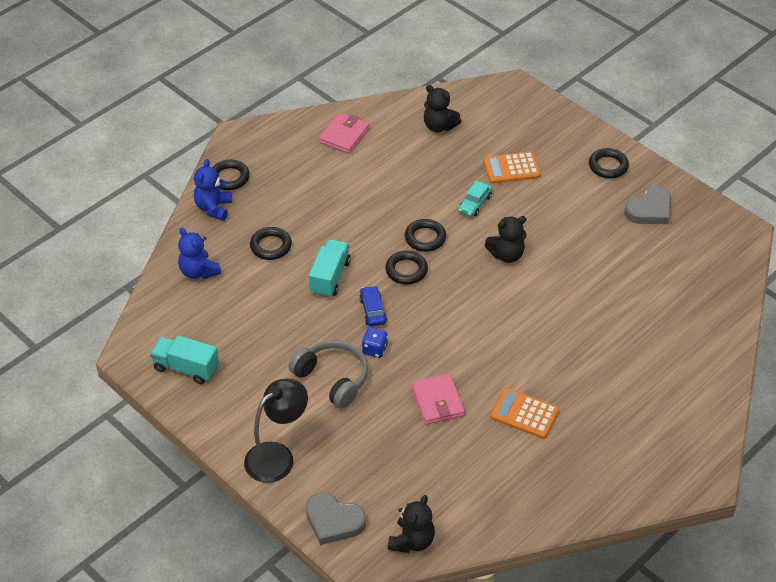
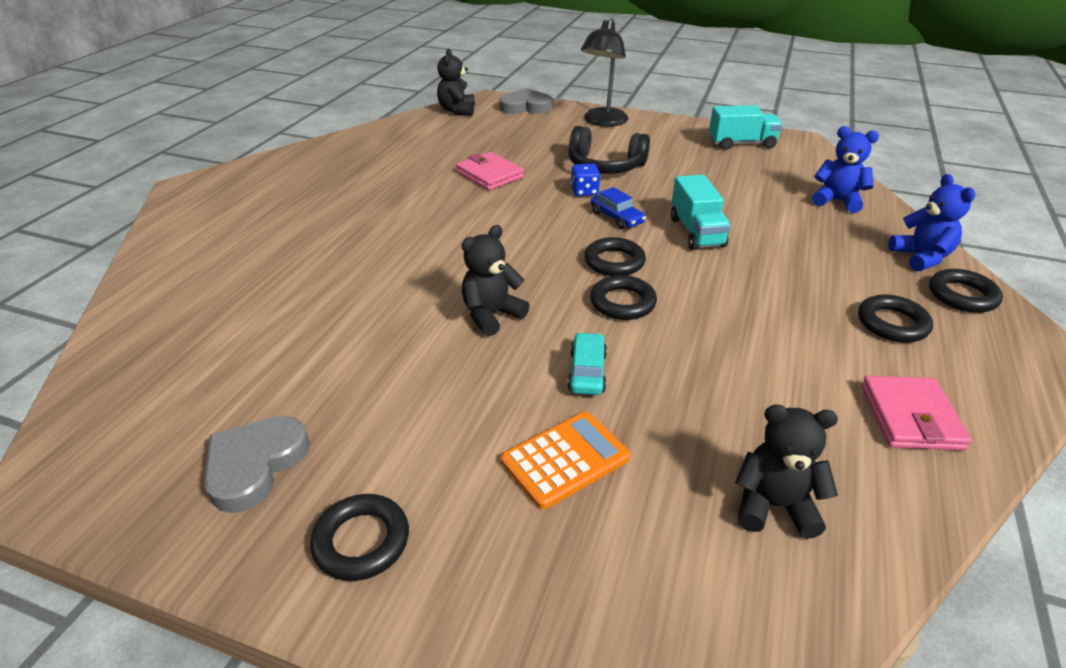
camera: 155 degrees right, 10 degrees down
(271, 246) = (799, 241): black ring -> black ring (892, 323)
(332, 378) = (605, 166): grey headphones -> black headphones
(524, 414) = (394, 186): orange calculator -> none

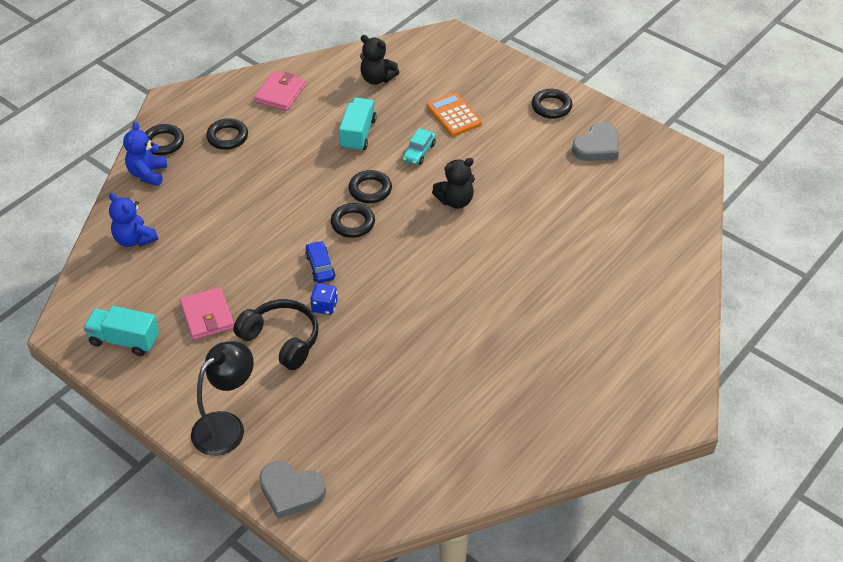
camera: 160 degrees left, 10 degrees up
(457, 111) = (377, 506): black teddy bear -> none
(490, 175) = (394, 356): pink wallet -> pink wallet (207, 316)
(565, 459) = (453, 115): orange calculator -> orange calculator turned 75 degrees clockwise
(696, 232) = (273, 236): turquoise truck -> turquoise truck (358, 134)

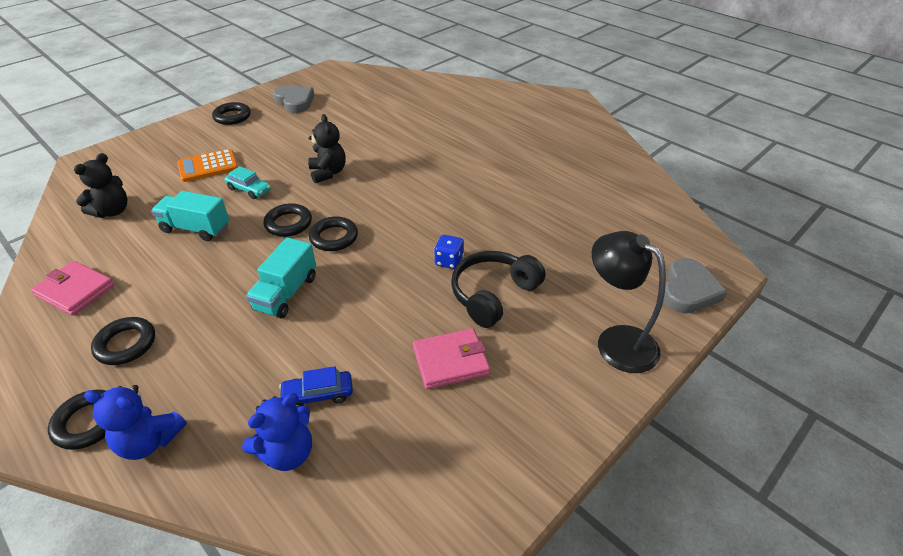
camera: 85 degrees left, 5 degrees down
(124, 340) = (485, 455): turquoise truck -> turquoise truck (286, 293)
(320, 267) = (391, 263): blue car -> blue car (318, 394)

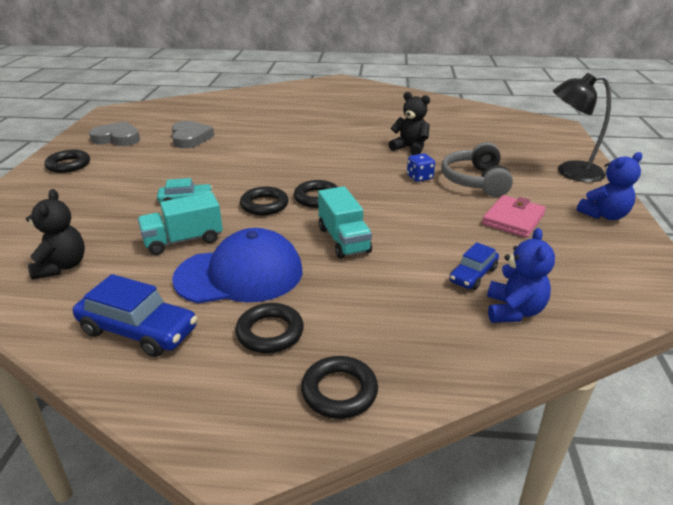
camera: 40 degrees left, 10 degrees down
(75, 290) = (138, 330): pink wallet -> blue car
(149, 441) = (412, 367): blue teddy bear -> blue teddy bear (604, 215)
(181, 281) = (240, 274): none -> blue cap
(208, 166) = (111, 201): orange calculator -> none
(328, 173) = (238, 167): black teddy bear -> black teddy bear (410, 148)
(493, 295) = (475, 181): black headphones -> grey headphones
(688, 290) = (560, 139): grey heart -> grey heart (190, 138)

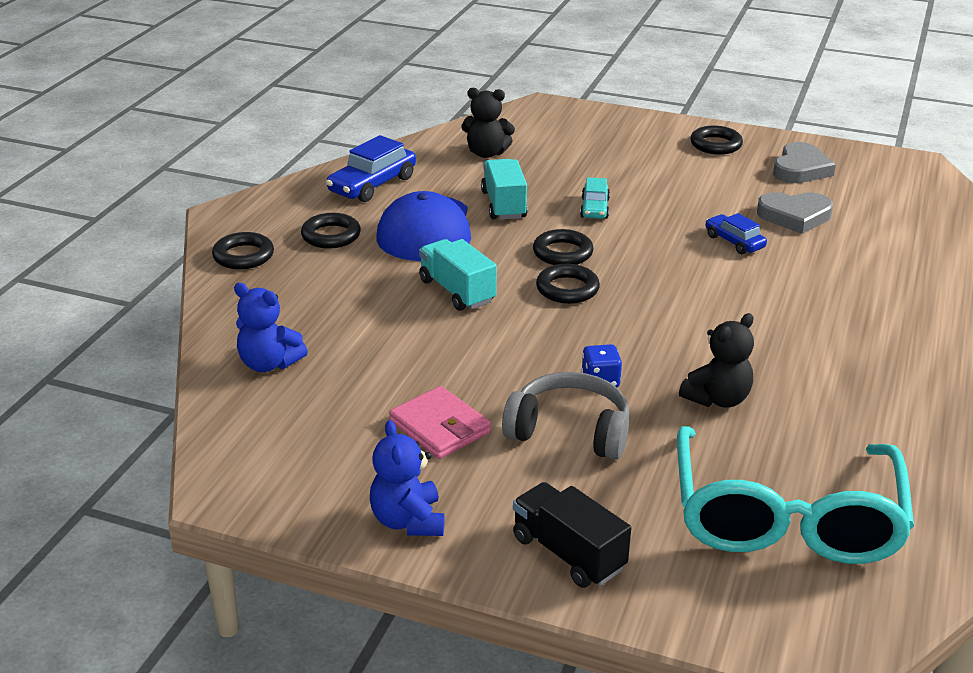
camera: 105 degrees right, 0 degrees up
(343, 240) = (457, 291): turquoise truck -> turquoise truck turned 60 degrees clockwise
(473, 275) = (341, 357): blue car -> blue car (734, 242)
(489, 132) = (785, 518): none -> turquoise glasses
(570, 172) = (568, 553): black lamp -> black truck

